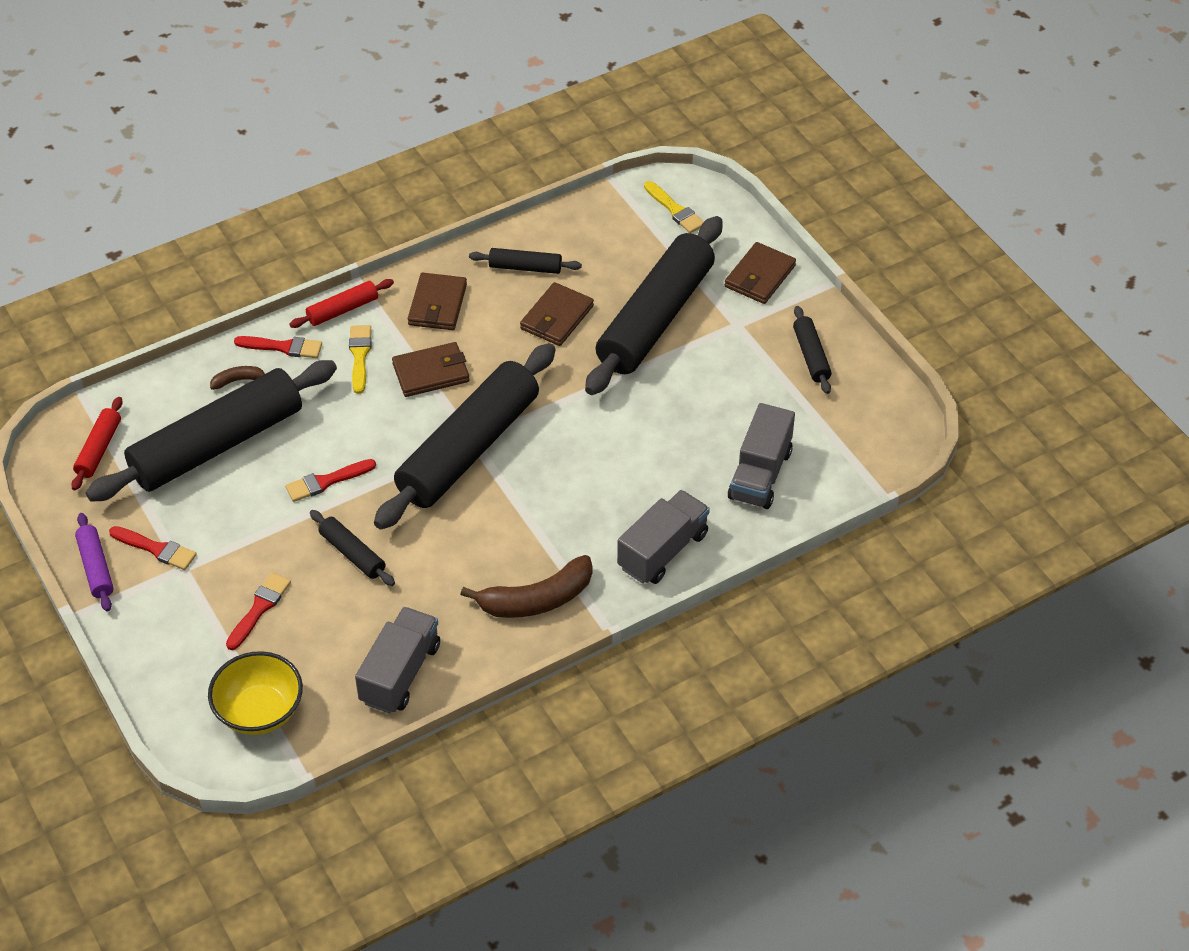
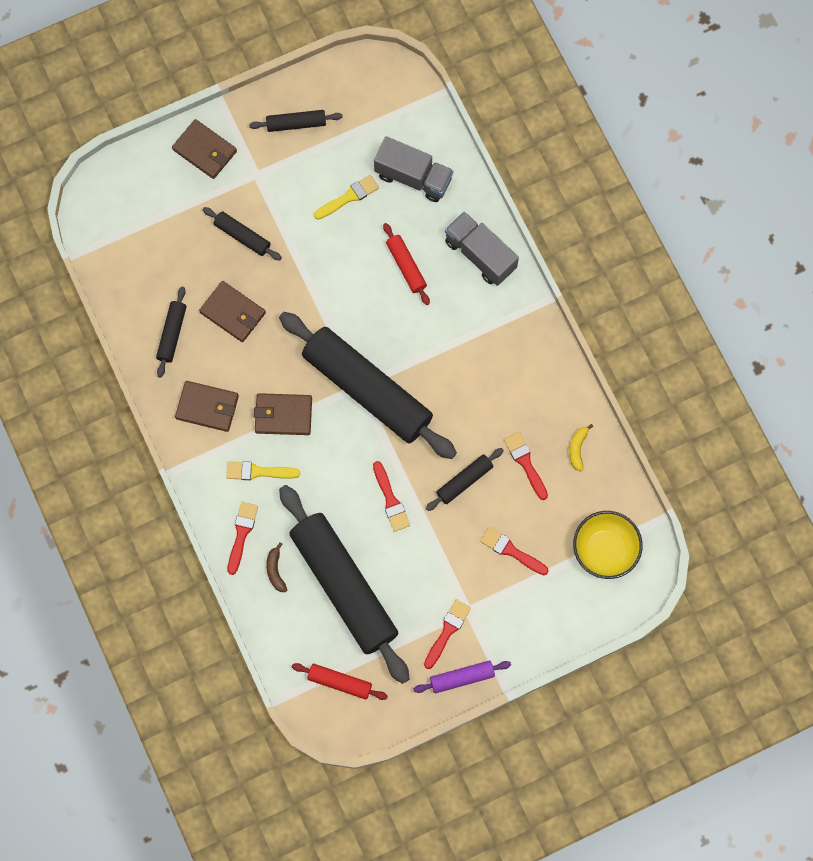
camera: 85 degrees left, 25 degrees up
(342, 309) = (204, 485): red rolling pin -> red rolling pin (406, 266)
(378, 617) = (525, 463): none -> red brush
(400, 673) = (577, 448): grey truck -> yellow banana
(431, 373) = (283, 415): brown wallet -> brown wallet turned 75 degrees counterclockwise
(536, 600) = (518, 348): brown banana -> none
(655, 318) = (242, 236): black rolling pin -> black rolling pin, size x0.43
(675, 210) = (119, 208): yellow brush -> yellow brush (349, 197)

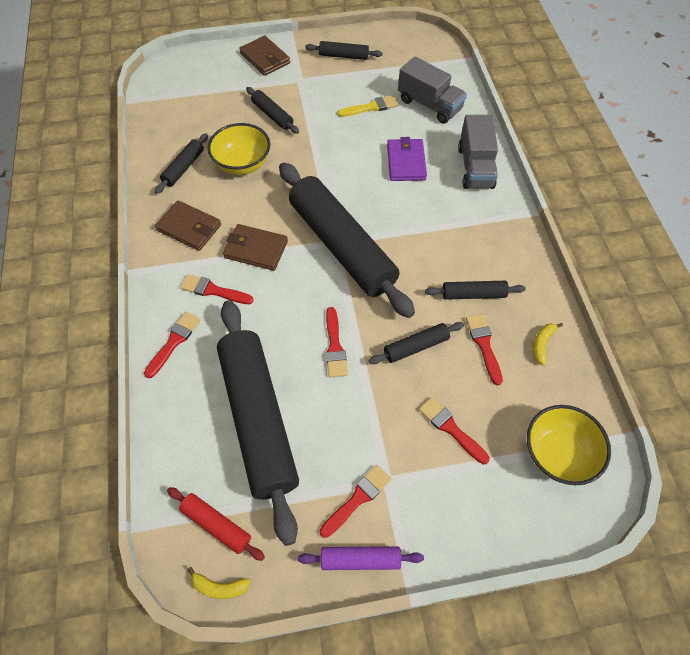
camera: 15 degrees right, 15 degrees down
(233, 313) = (242, 164): brown wallet -> yellow bowl
(258, 471) = (213, 290): yellow brush -> red brush
(275, 570) = (193, 385): brown banana -> none
(359, 727) = (219, 587): none -> yellow banana
(406, 266) = (406, 162): red rolling pin -> purple wallet
(480, 254) = (475, 167): grey truck -> grey truck turned 150 degrees counterclockwise
(506, 412) = (473, 294): none -> black rolling pin

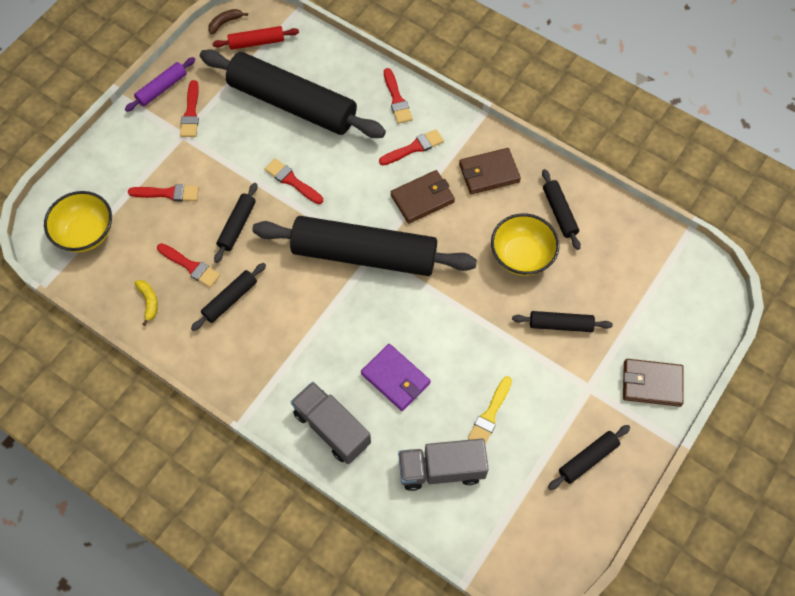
camera: 135 degrees right, 5 degrees up
(219, 587) = (225, 23): yellow banana -> brown banana

